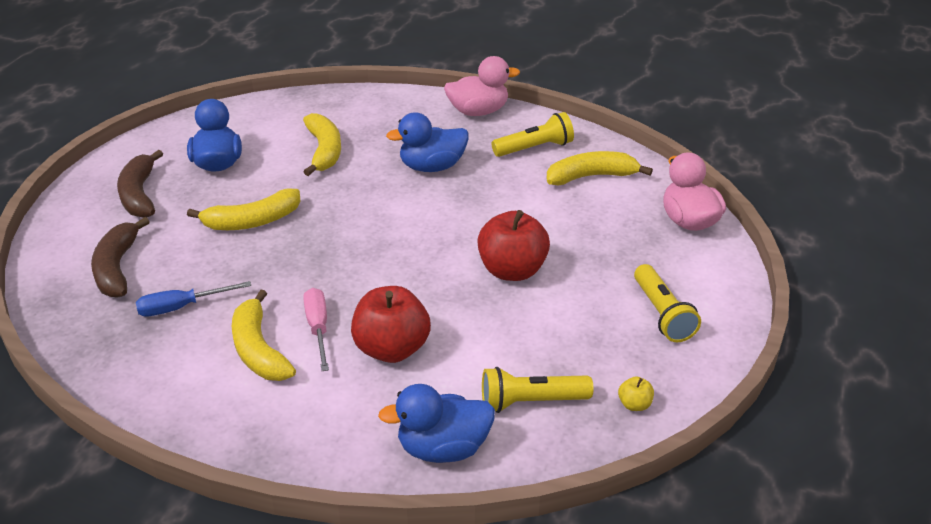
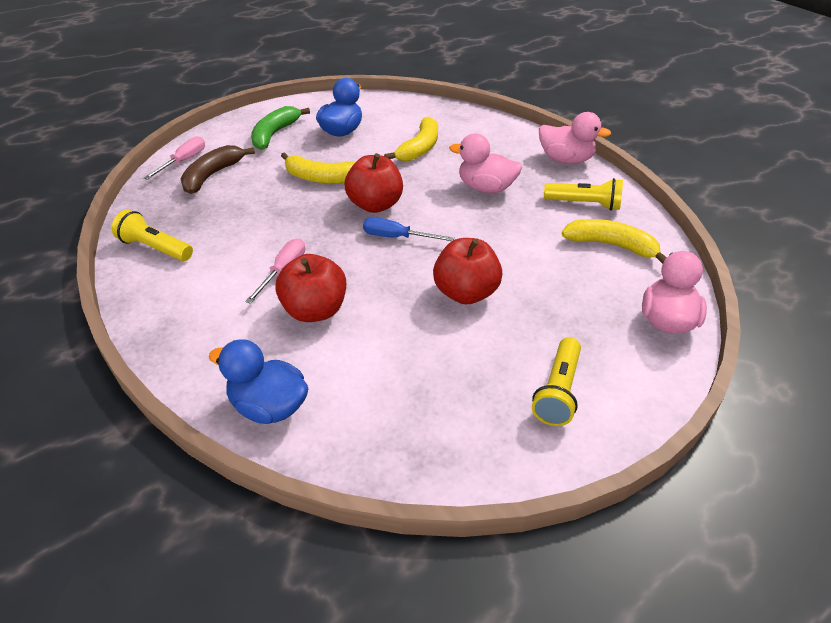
camera: 35 degrees right, 5 degrees up
(59, 267) = (184, 161): none -> pink screwdriver
(139, 194) = (274, 134): brown banana -> green banana
(181, 307) = (219, 217): blue screwdriver -> blue screwdriver (396, 237)
(258, 350) = (231, 267): yellow banana -> none
(340, 226) = (375, 205): none -> red apple
(432, 167) = (486, 188): blue duck -> pink duck
(531, 402) = (370, 407): yellow flashlight -> yellow flashlight (155, 248)
(634, 404) = (452, 458): yellow apple -> none

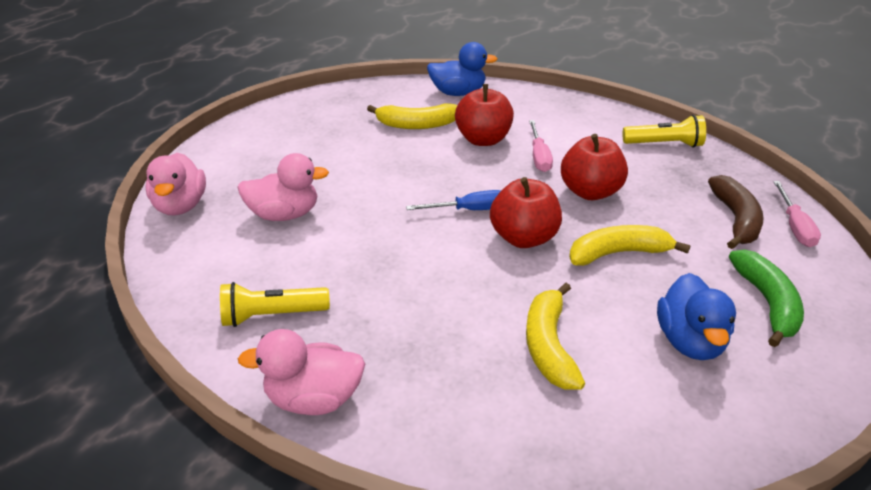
camera: 155 degrees right, 5 degrees down
(466, 293) = (371, 181): red apple -> red apple (590, 192)
(486, 188) = (411, 301): pink duck -> pink duck (284, 214)
(558, 391) = (273, 140): yellow flashlight -> none
(611, 245) = (234, 266): yellow banana -> yellow banana (417, 125)

